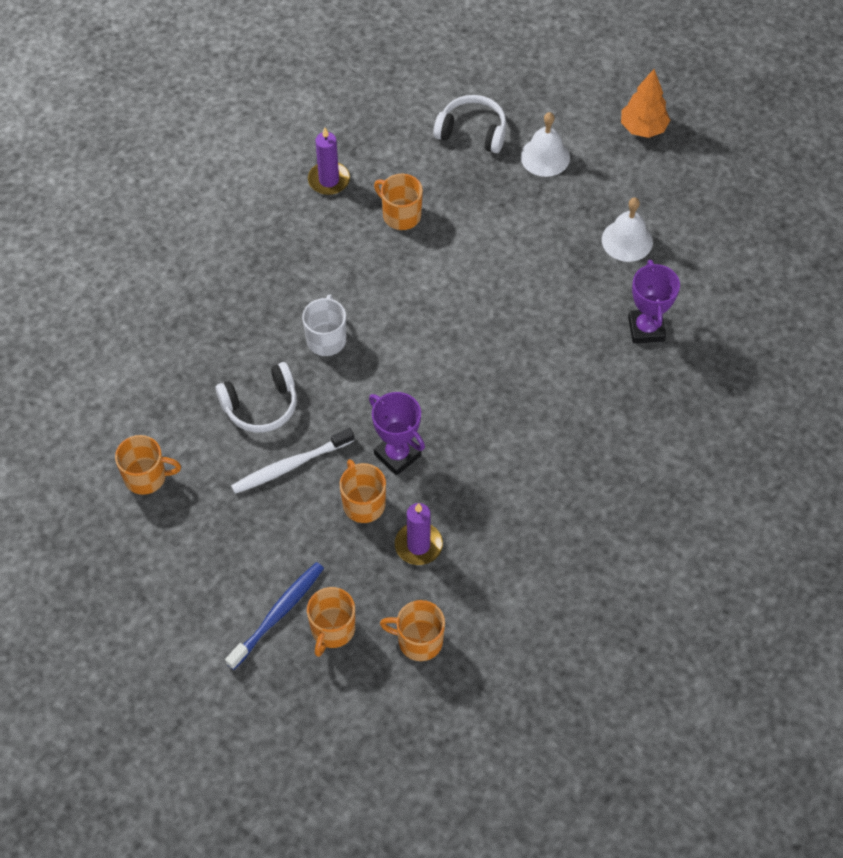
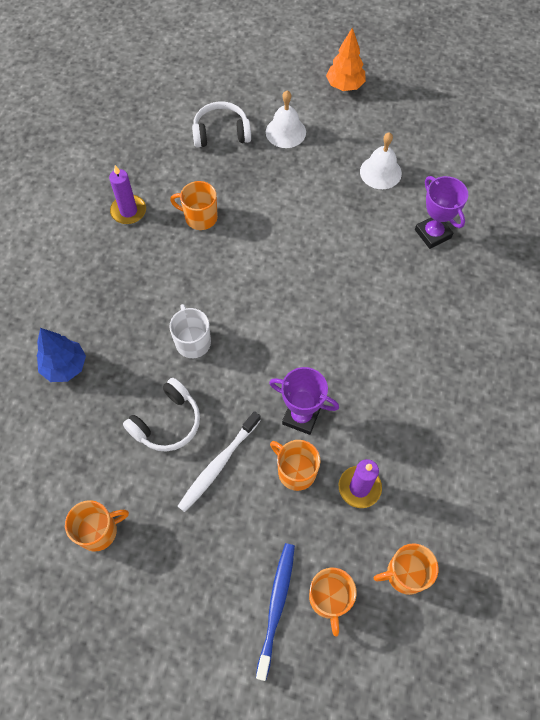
camera: 25 degrees left, 5 degrees up
(188, 312) = (65, 366): none -> blue tree

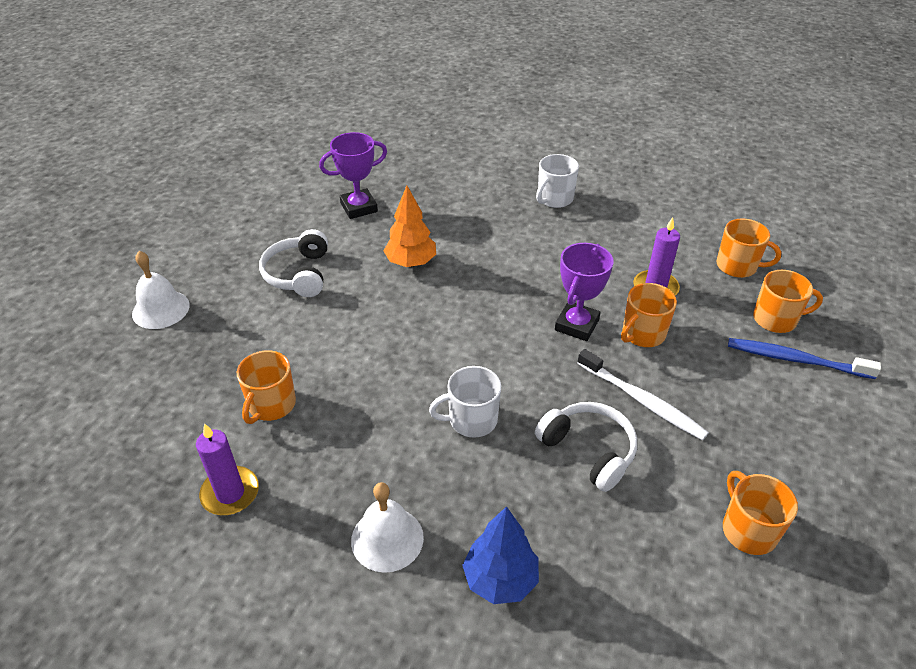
camera: 85 degrees left, 20 degrees down
(221, 133) = (129, 375): white headphones -> white headphones (299, 274)
(344, 86) = (113, 251): orange tree -> orange tree (411, 263)
(380, 172) = (261, 235): white bell -> white bell (387, 539)
(405, 573) = (737, 266): orange mug -> orange mug turned 60 degrees counterclockwise
(484, 398) = (554, 199): none -> white mug

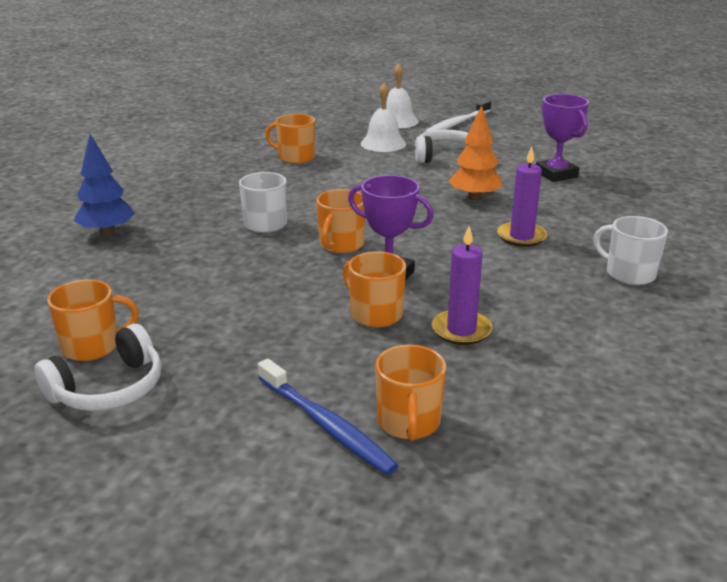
camera: 90 degrees right, 15 degrees down
(230, 493) = (219, 152): purple candle -> purple candle (521, 237)
(387, 539) = (161, 196): white bell -> white bell (383, 143)
(588, 451) = (216, 272): white headphones -> white headphones (108, 388)
(642, 401) = (272, 304): white toothbrush -> white toothbrush (456, 124)
(737, 266) = (526, 406): orange mug -> orange mug (341, 244)
(795, 360) = (326, 425): blue toothbrush -> blue toothbrush turned 120 degrees clockwise

